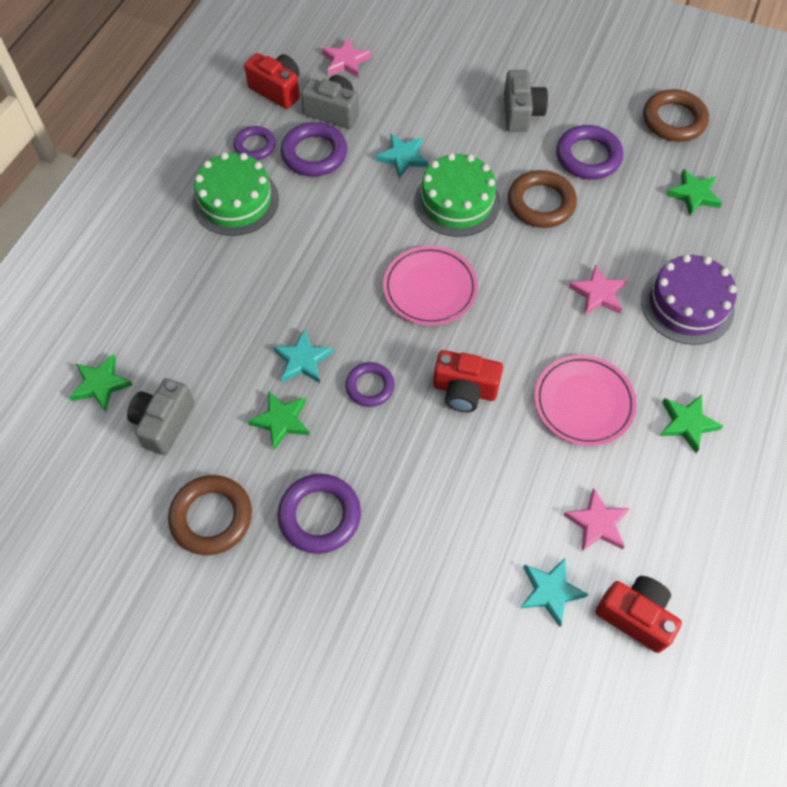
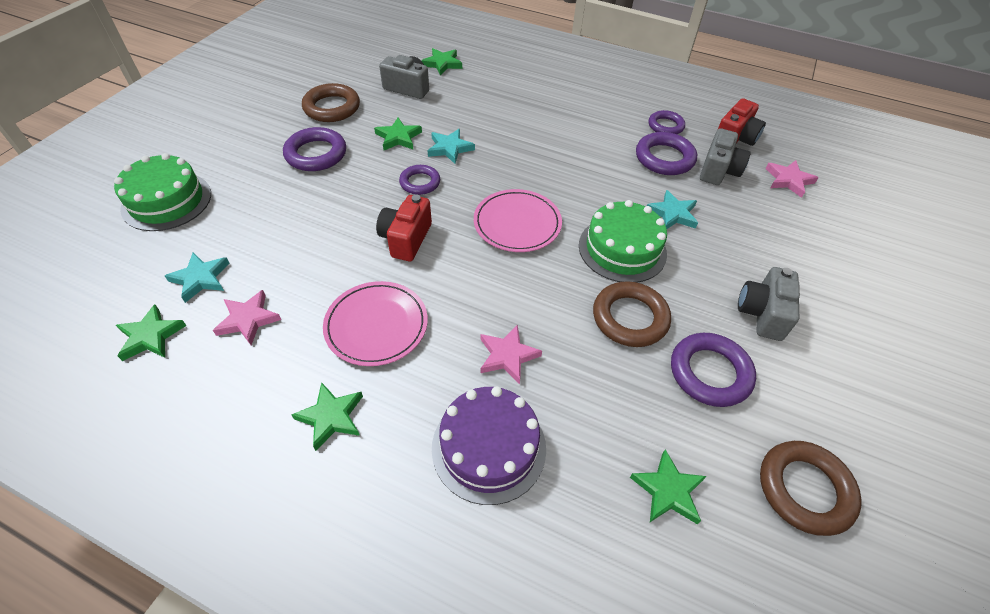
camera: 90 degrees right, 10 degrees down
(235, 201) = (605, 116): green cake -> green cake (166, 201)
(521, 113) = (762, 313): grey camera -> grey camera turned 105 degrees clockwise
(635, 616) = (150, 336): red camera -> green star

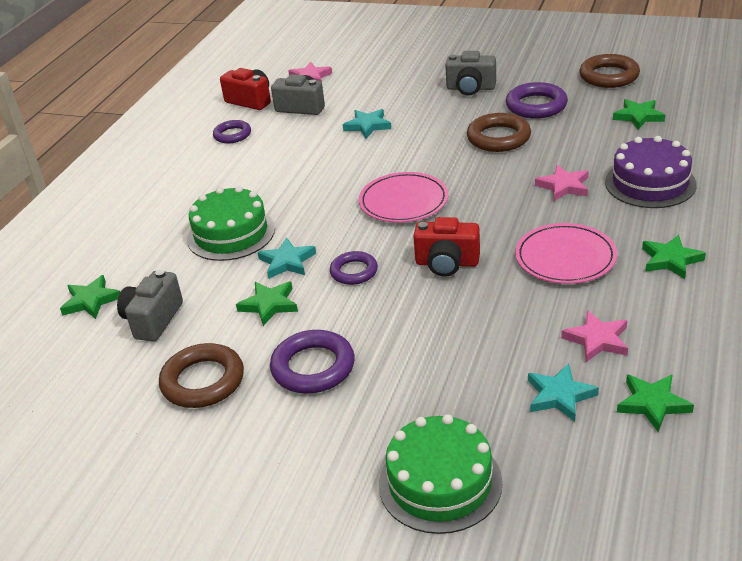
camera: 90 degrees left, 15 degrees down
(622, 249) = (421, 146): green cake -> green cake (231, 234)
(664, 158) = (287, 133): purple ring -> none

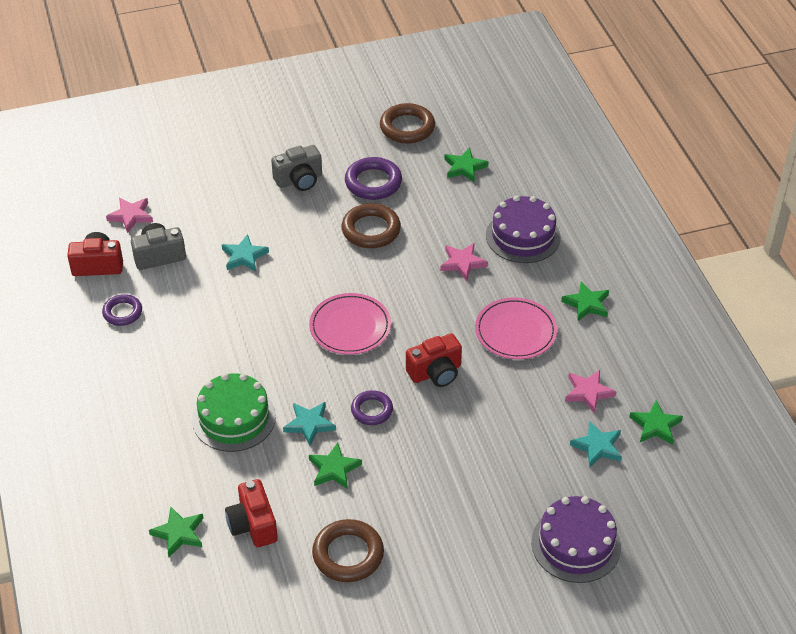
camera: 40 degrees left, 10 degrees up
(153, 320) = (253, 525): grey camera -> red camera
(313, 367) = (418, 504): purple ring -> none
(440, 483) = (576, 544): green cake -> purple cake

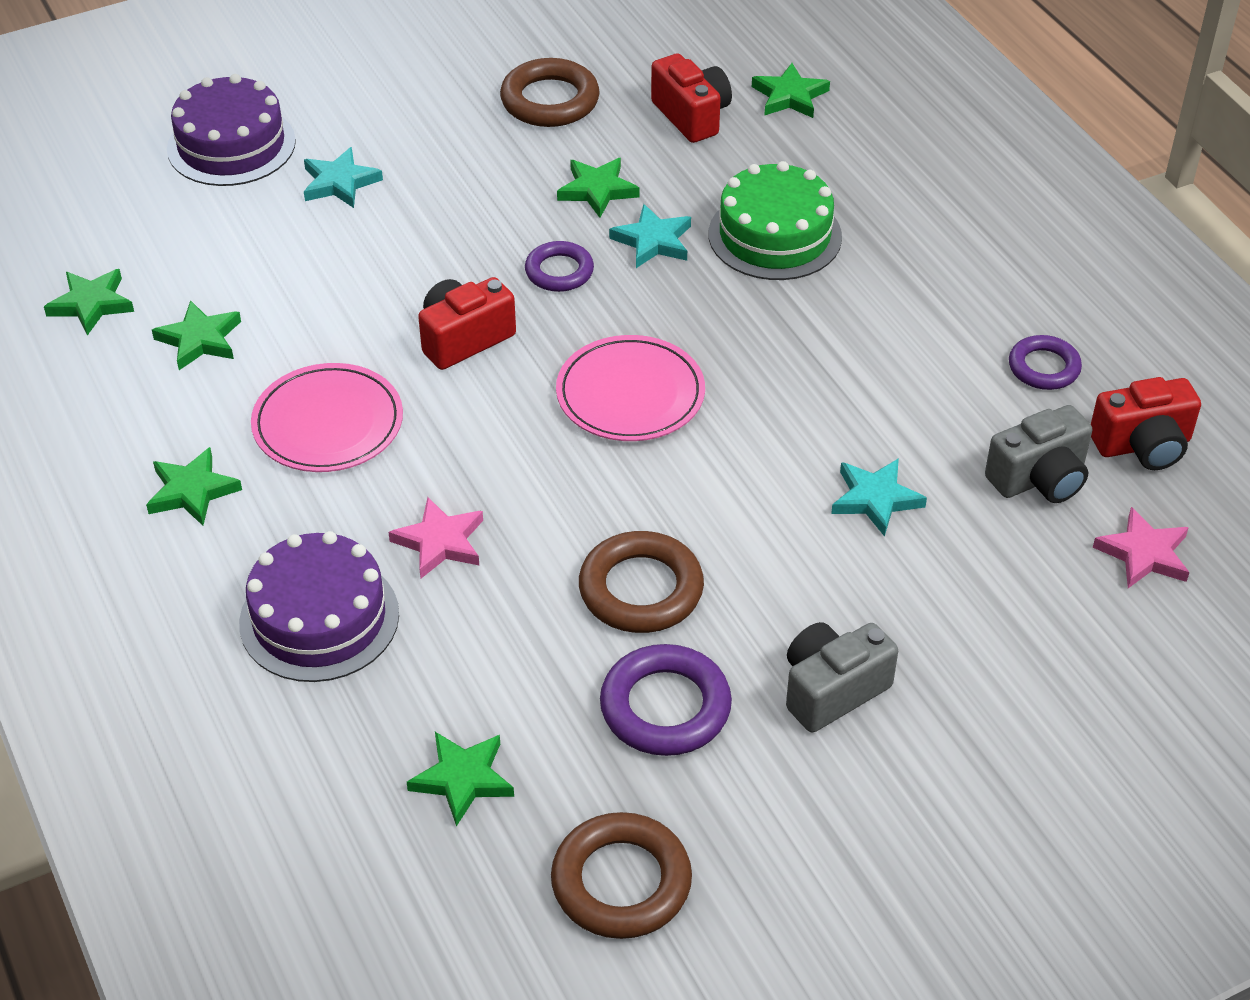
camera: 170 degrees right, 0 degrees up
(588, 392) = (200, 339): pink star -> green star
(597, 446) = (190, 264): turquoise star -> turquoise star (340, 183)

